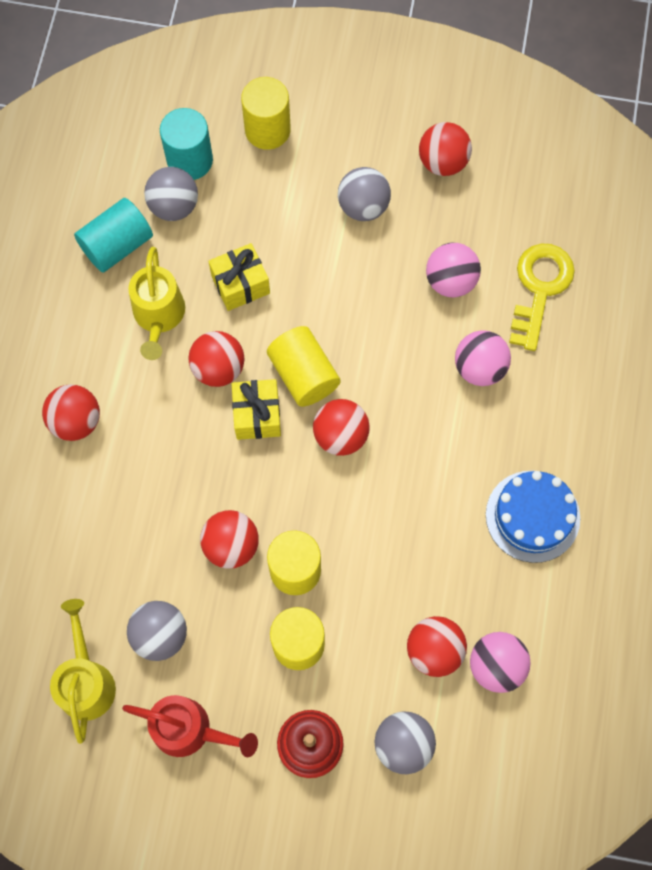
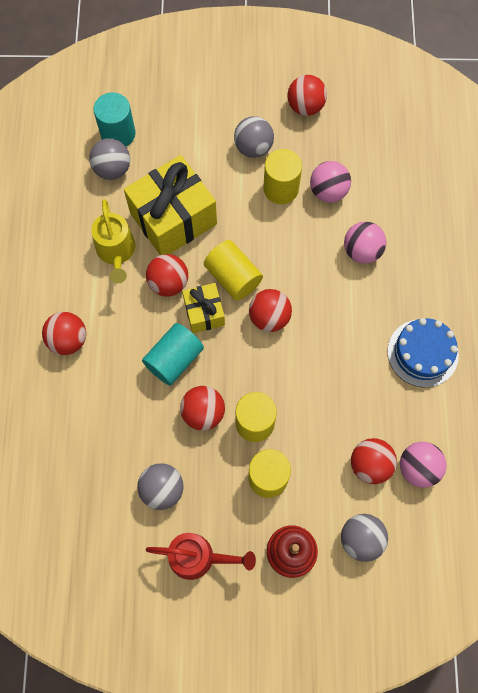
camera: 10 degrees left, 0 degrees up
(86, 680) = (112, 533): yellow watering can -> none
(117, 245) = (75, 204): turquoise cylinder -> turquoise cylinder (174, 359)
(240, 284) = (173, 218): yellow gift -> yellow gift, size x1.88
(267, 130) = (172, 103): yellow cylinder -> yellow cylinder (281, 188)
(539, 288) = (394, 186): yellow key -> none

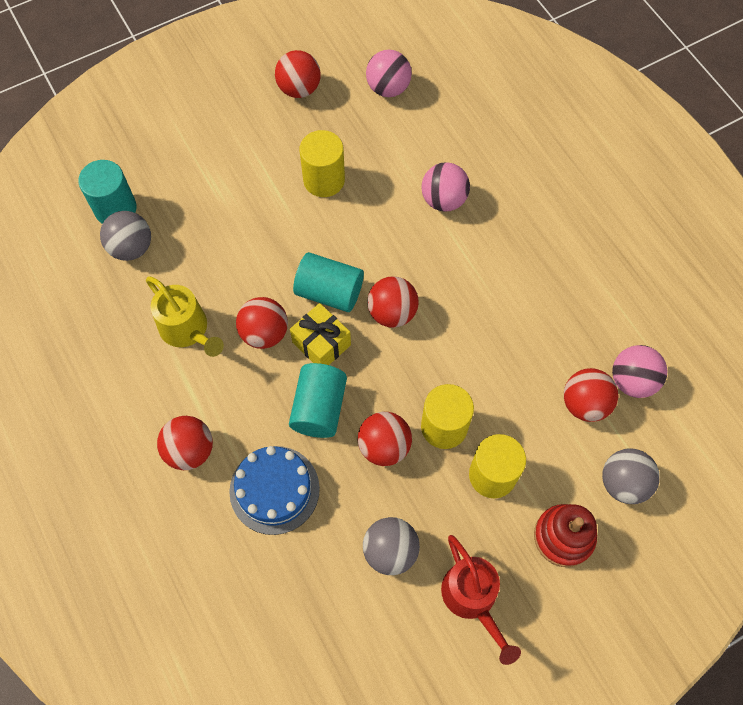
camera: 30 degrees left, 5 degrees down
(173, 218) = (229, 265): yellow gift -> none
(199, 557) = (473, 599): red watering can -> red watering can turned 90 degrees clockwise
(233, 277) = (329, 292): yellow cylinder -> turquoise cylinder
(253, 147) = (270, 153): grey ball -> none
(328, 191) = (374, 159): pink ball -> pink ball (388, 88)
(422, 353) = (565, 267): blue cake -> blue cake (274, 490)

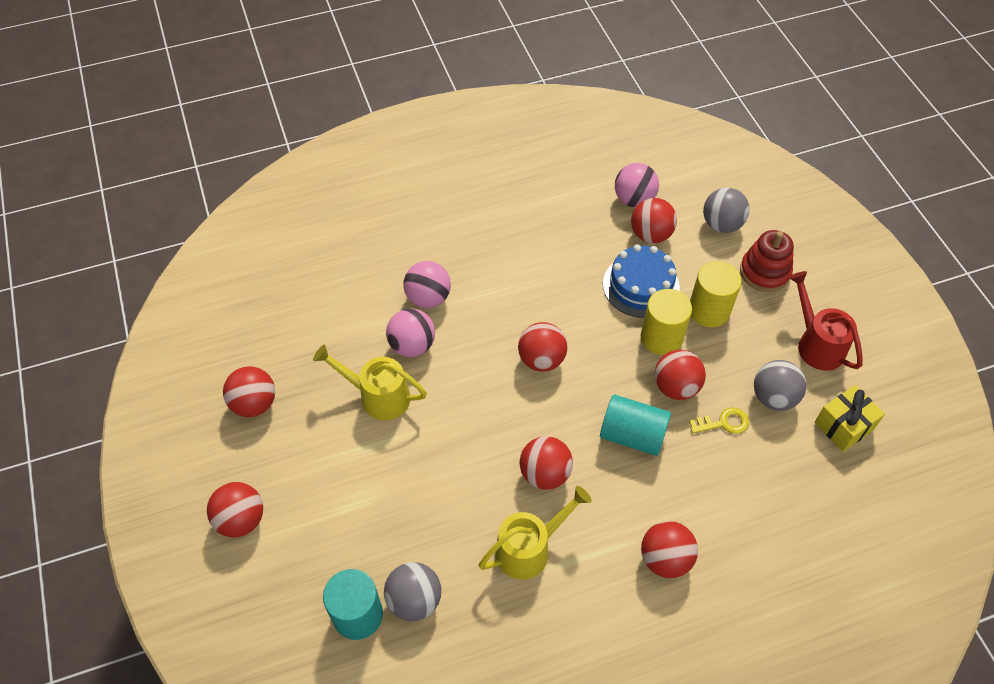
camera: 80 degrees left, 10 degrees down
(189, 108) = (241, 520): none -> red ball
(274, 490) = (711, 485): blue cake -> blue cake (641, 286)
(321, 344) = (565, 424): yellow gift -> yellow gift (843, 426)
(324, 180) = (377, 396): yellow cylinder -> yellow watering can
(329, 292) = (509, 409): turquoise cylinder -> none
(349, 498) = (723, 423): none -> yellow key
(388, 88) = (282, 322): pink ball -> pink ball (412, 345)
(473, 599) = (816, 343): red watering can -> red watering can turned 105 degrees counterclockwise

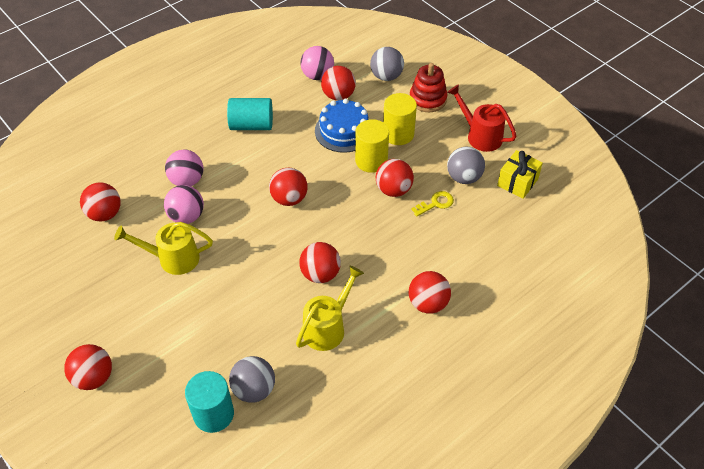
camera: 20 degrees left, 5 degrees down
(254, 404) = (74, 292): red ball -> red ball (105, 214)
(632, 435) = (374, 230): turquoise cylinder -> turquoise cylinder (251, 125)

